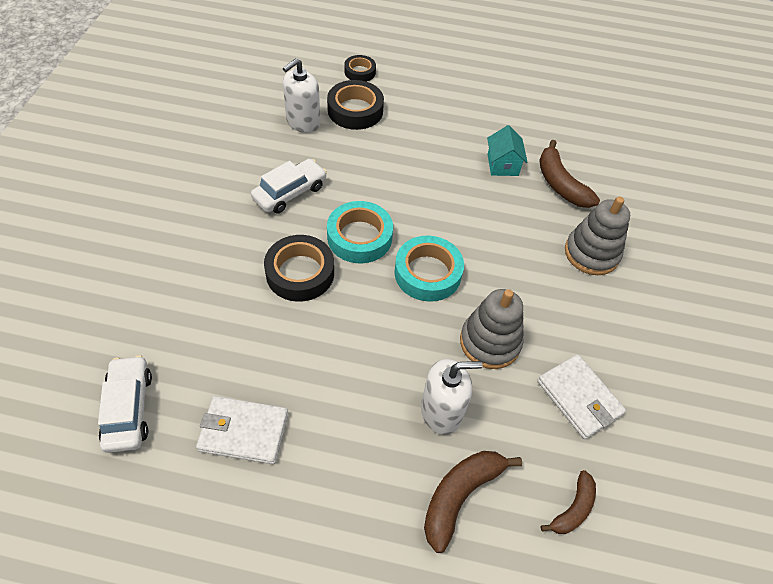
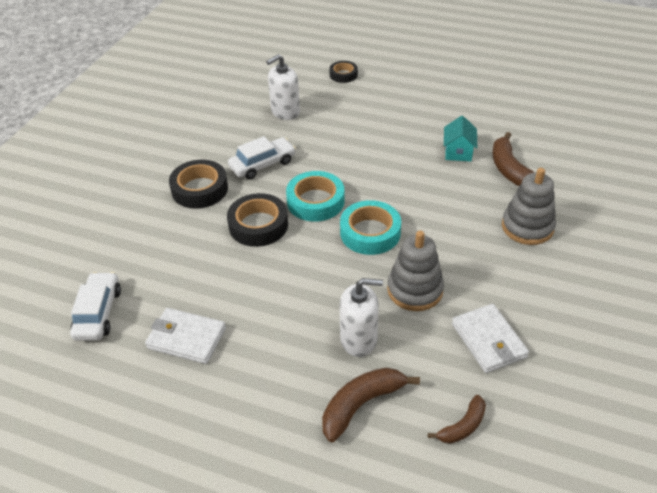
camera: 15 degrees right, 10 degrees down
(355, 110) = (333, 104): black tape -> black tape (200, 189)

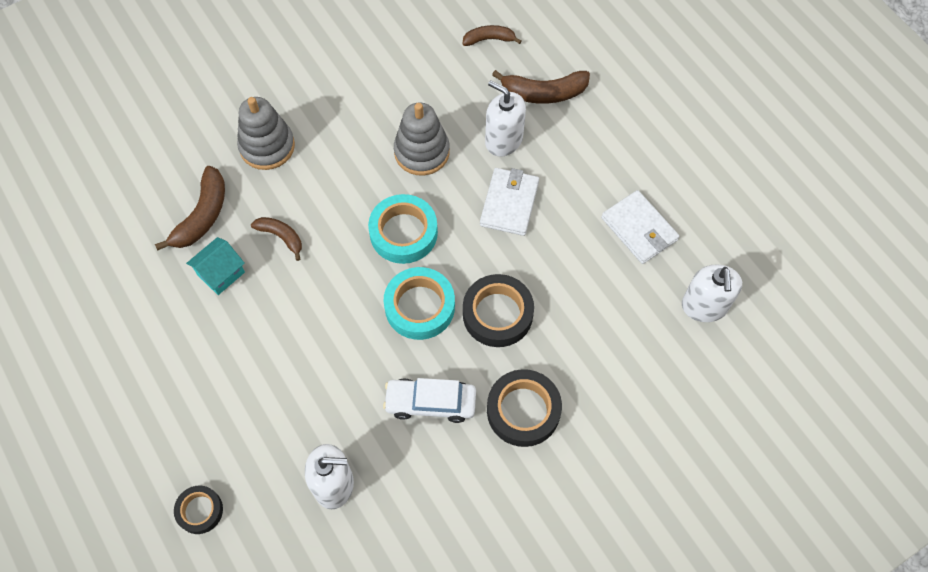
camera: 145 degrees left, 20 degrees up
(98, 313) = (704, 306): white car -> white soap dispenser
(447, 187) = (281, 237): none -> brown banana
(489, 341) = (410, 78): white wallet -> white wallet (509, 203)

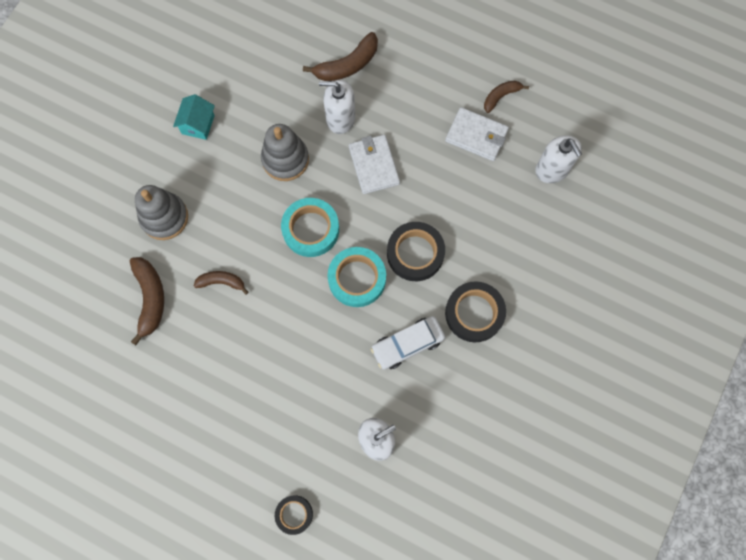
camera: 30 degrees left, 10 degrees up
(221, 273) = (194, 335): turquoise house -> turquoise house (198, 124)
(489, 39) = (280, 42): brown banana -> brown banana (501, 96)

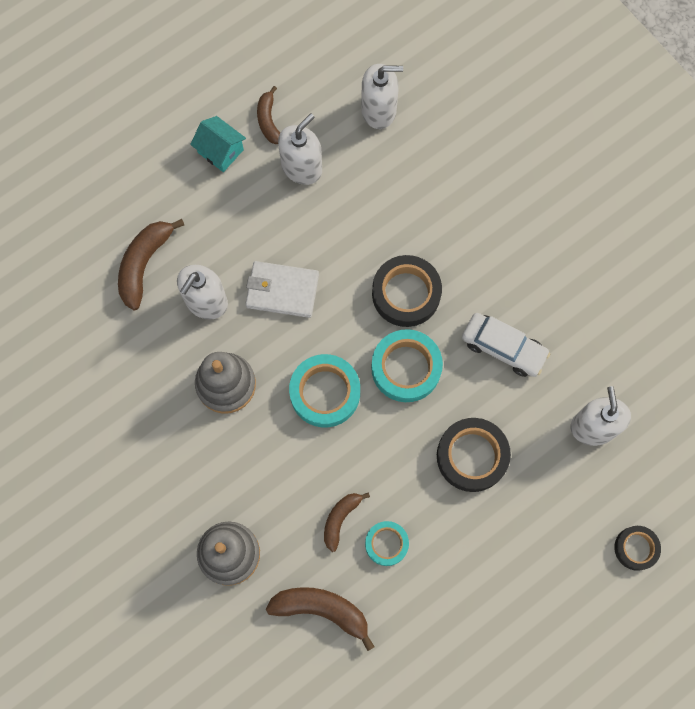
camera: 65 degrees left, 0 degrees up
(198, 124) = (130, 466): turquoise house -> turquoise house (220, 151)
(217, 323) = (386, 544): none -> turquoise tape
(347, 65) = (144, 264): brown banana -> brown banana turned 150 degrees counterclockwise
(407, 344) = (503, 348): white car -> white car turned 60 degrees counterclockwise
(474, 313) = (500, 264): black tape -> black tape (472, 456)
(476, 136) = (301, 167): white wallet -> white soap dispenser

